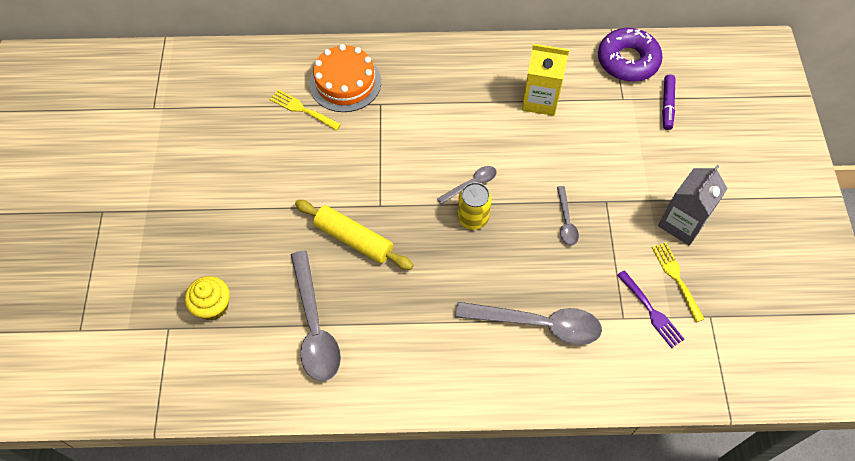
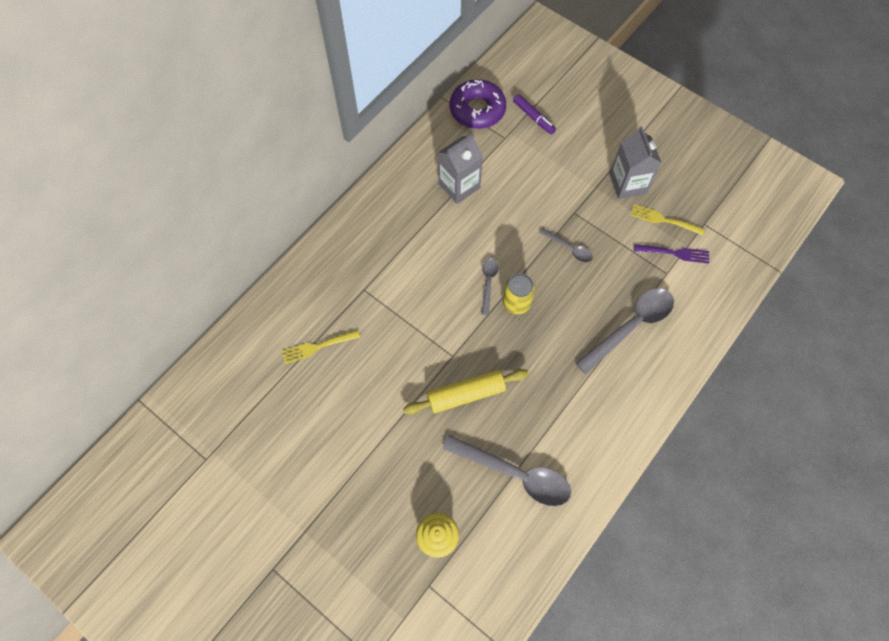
camera: 50 degrees left, 5 degrees up
(345, 83) = (321, 299): orange cake -> none
(540, 100) = (459, 186): yellow carton -> grey carton

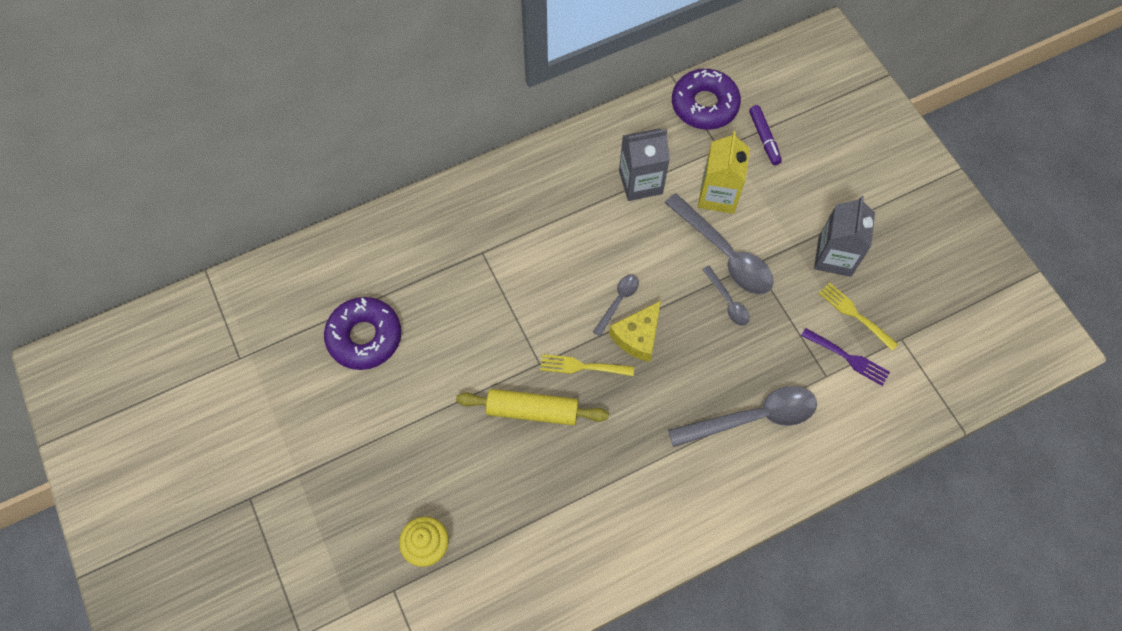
camera: 25 degrees right, 0 degrees up
(303, 396) = (364, 337): none -> purple donut
(317, 347) = (404, 292): yellow fork -> yellow fork (582, 366)
(515, 474) = (541, 518): grey spoon -> grey spoon (724, 253)
(516, 303) = (638, 336): yellow can -> yellow cheese
(521, 172) = (718, 195): none -> yellow carton

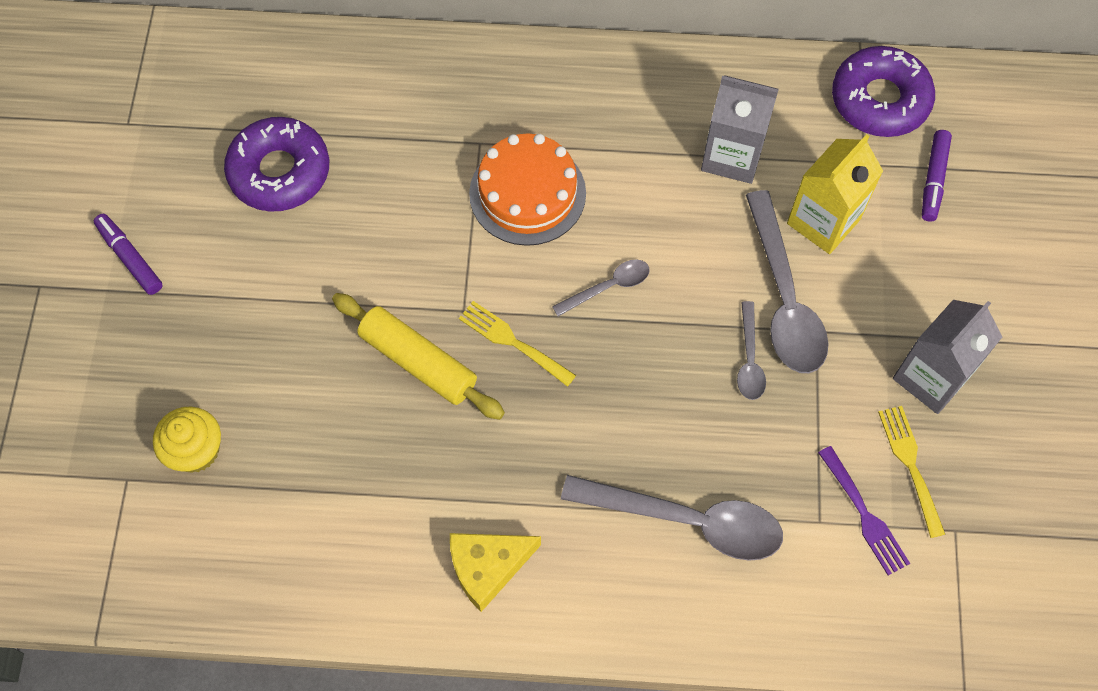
camera: 30 degrees right, 0 degrees up
(300, 446) = (130, 258): none -> purple marker
(532, 269) = (527, 193): none -> orange cake
(638, 336) = (605, 342): yellow cheese -> yellow cheese (488, 567)

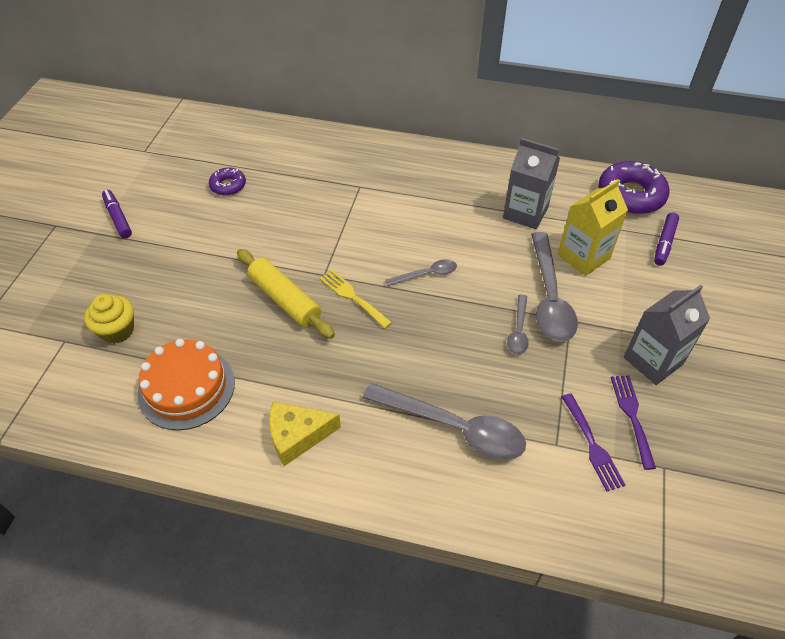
camera: 10 degrees right, 15 degrees down
(280, 172) = (228, 185): purple donut -> purple donut, size x0.54
(527, 193) = (384, 216): orange cake -> orange cake (186, 388)
(910, 465) = (632, 416): yellow fork -> purple fork

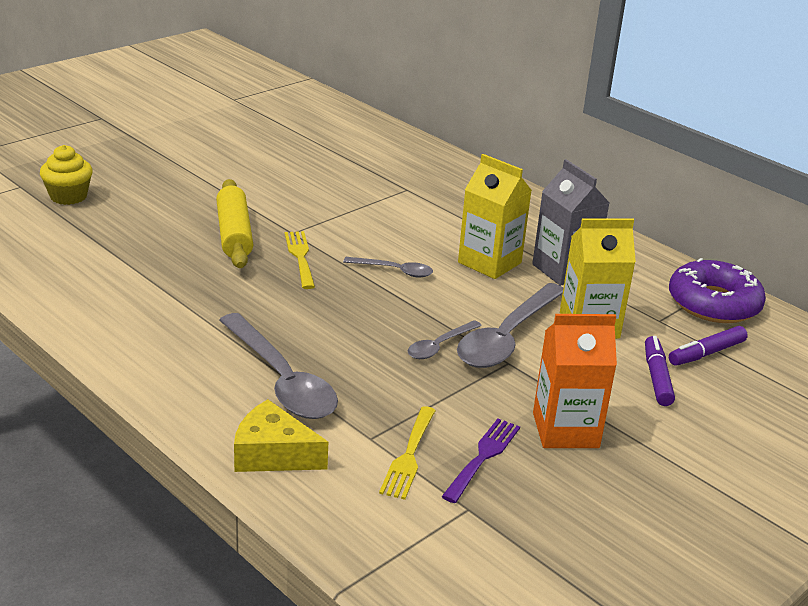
camera: 30 degrees right, 20 degrees down
(118, 218) = (157, 131): purple marker -> purple marker (656, 377)
(186, 388) = (78, 252): orange cake -> none
(228, 185) = (280, 145): purple donut -> none
(297, 436) = (131, 321): yellow cheese -> yellow cheese (273, 454)
(476, 231) = (489, 263): none -> yellow carton
(592, 445) = (409, 456): purple fork -> yellow fork
(653, 361) = (565, 430): grey carton -> orange carton

